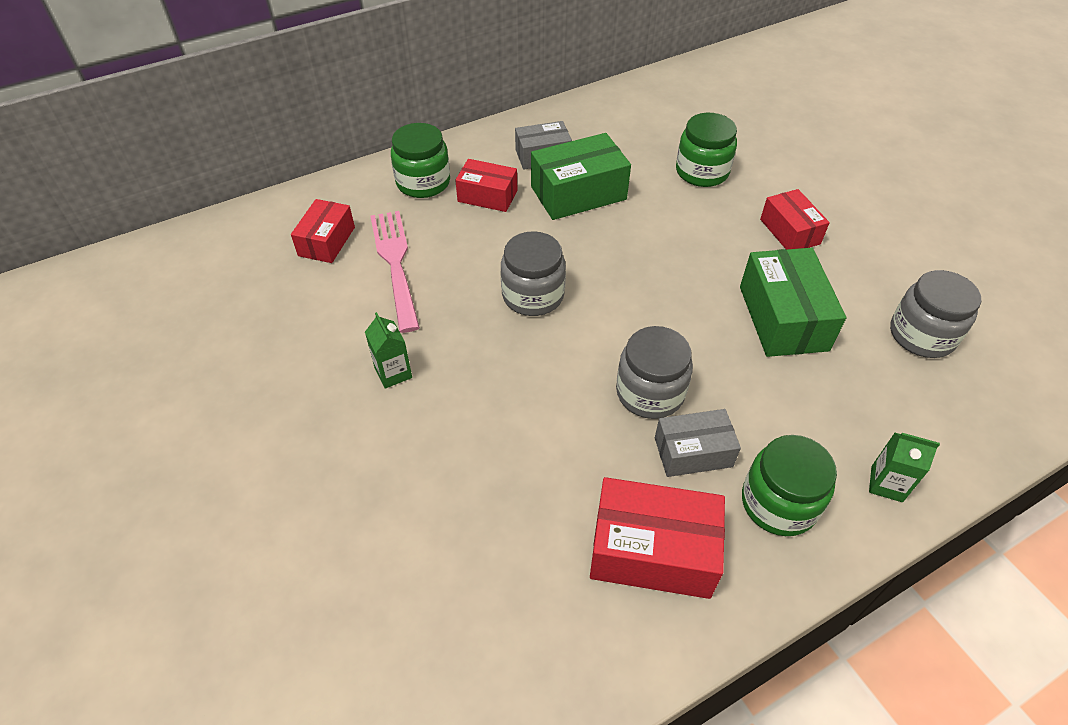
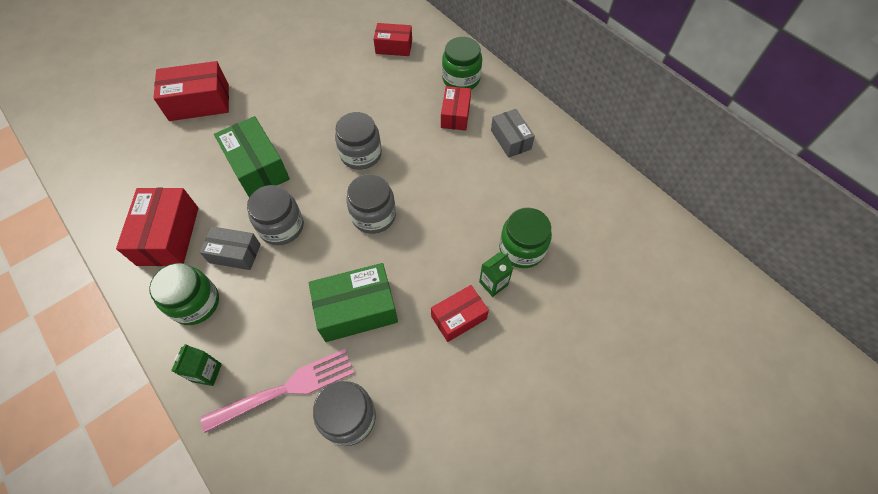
camera: 80 degrees right, 10 degrees up
(348, 516) = (199, 102): none -> red box
(393, 373) = (291, 99): green carton -> green carton (493, 283)
(395, 264) = (379, 82): pink fork -> pink fork (286, 389)
(578, 193) = (472, 167): green box -> green box (257, 167)
(642, 291) = (373, 215): none -> grey jar
(693, 452) = (235, 253): grey box -> grey box turned 60 degrees counterclockwise

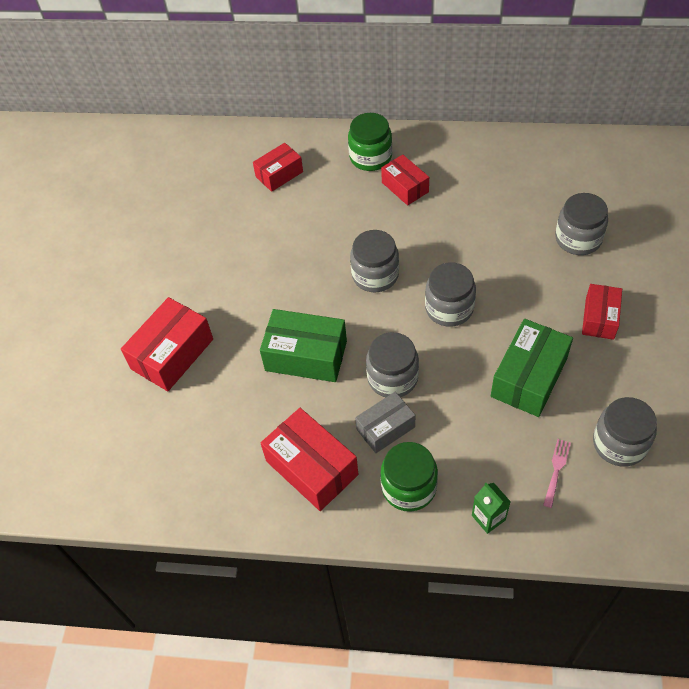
camera: 40 degrees left, 5 degrees down
(286, 389) = (556, 470): pink fork -> pink fork, size x0.49
(493, 283) = (591, 277): green carton -> none
(510, 139) = (469, 172): grey box -> none
(522, 249) = (578, 239): green jar -> grey jar

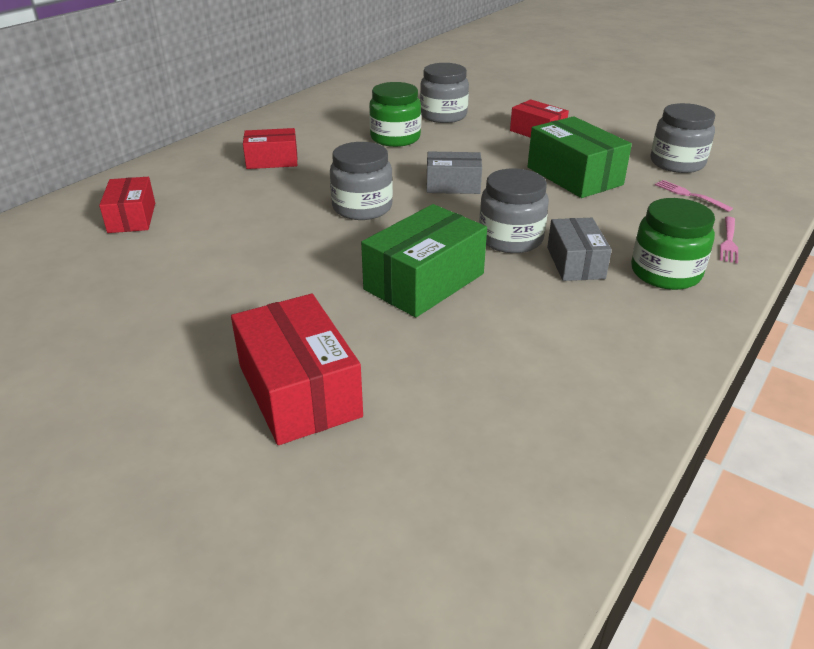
camera: 65 degrees left, 20 degrees down
(312, 467) = (596, 328): red box -> none
(370, 157) = (204, 164): green jar -> green jar (395, 138)
(449, 308) = (453, 185): grey jar -> grey box
(488, 517) = (728, 241): green carton -> pink fork

